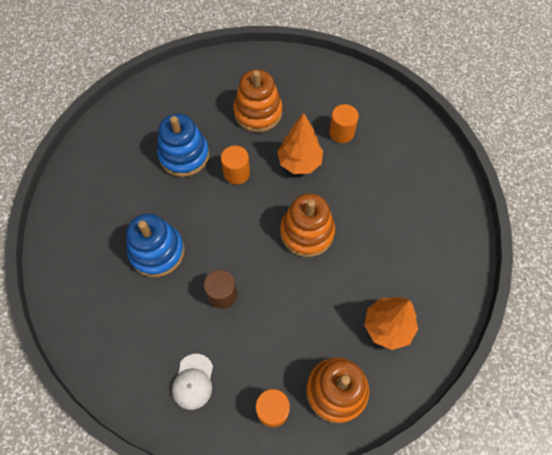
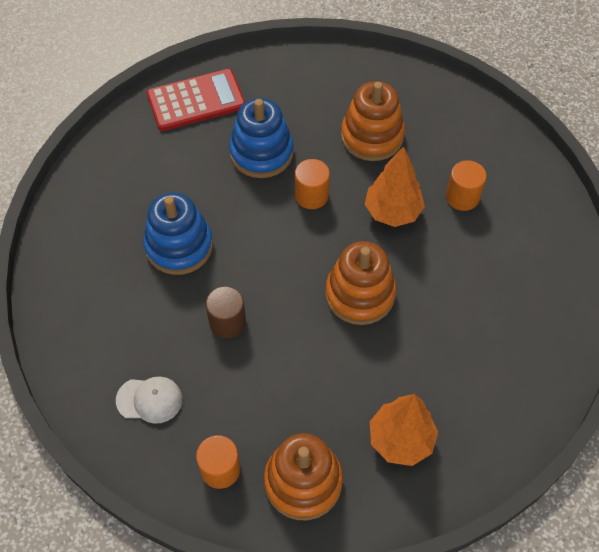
camera: 25 degrees right, 5 degrees down
(115, 134) = (196, 101): none -> red calculator
(193, 381) = (149, 400): white cap -> white cap turned 120 degrees counterclockwise

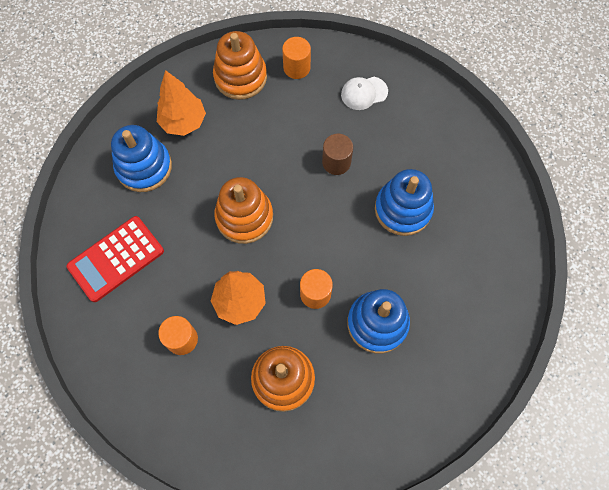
camera: 160 degrees right, 10 degrees up
(196, 101) = (465, 361): red calculator -> red calculator (116, 259)
(466, 394) = (144, 167): none -> blue stacking toy

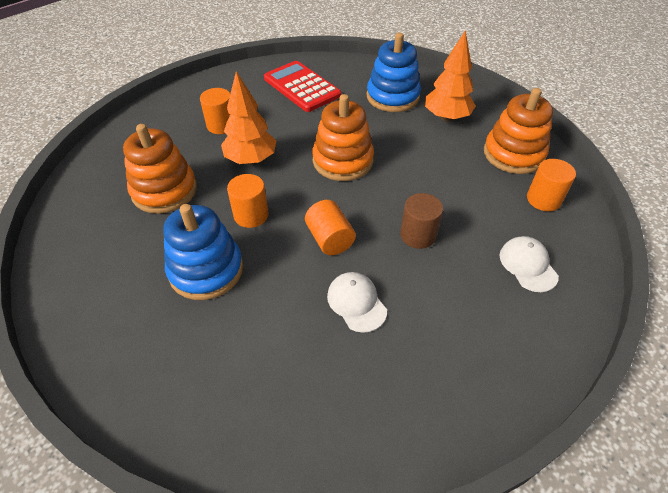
camera: 90 degrees right, 20 degrees down
(342, 228) = (329, 239): none -> orange cylinder
(403, 209) = (356, 303): blue stacking toy -> white cap

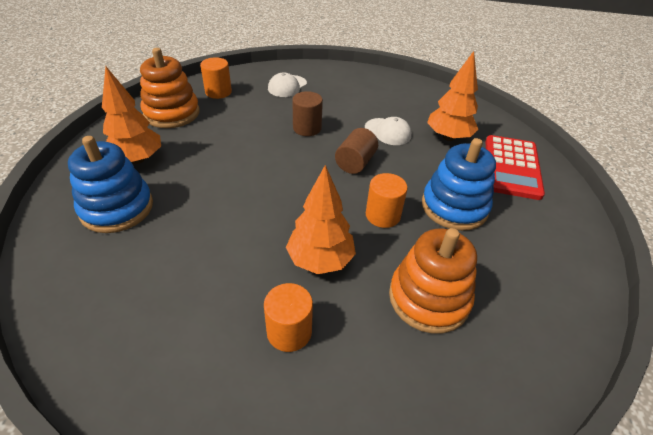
camera: 130 degrees left, 5 degrees down
(295, 360) = (448, 137): none -> orange tree
(301, 87) = (140, 302): red calculator -> red calculator (512, 167)
(329, 239) = (355, 163): orange cylinder -> brown cylinder
(342, 161) = (261, 196): orange stacking toy -> none
(356, 303) = (388, 132): white cap -> white cap turned 75 degrees counterclockwise

